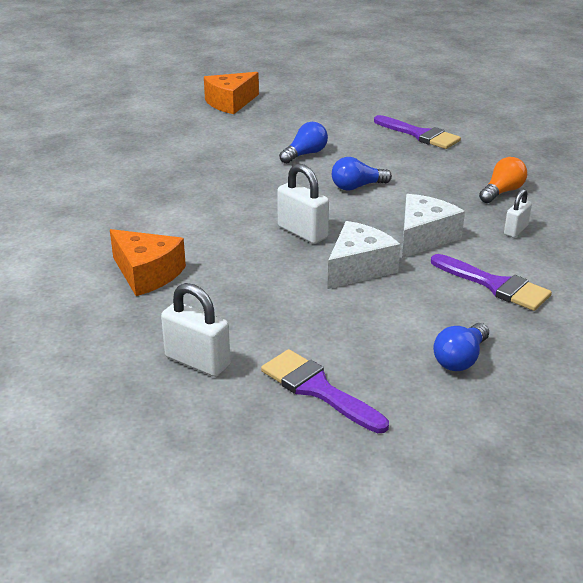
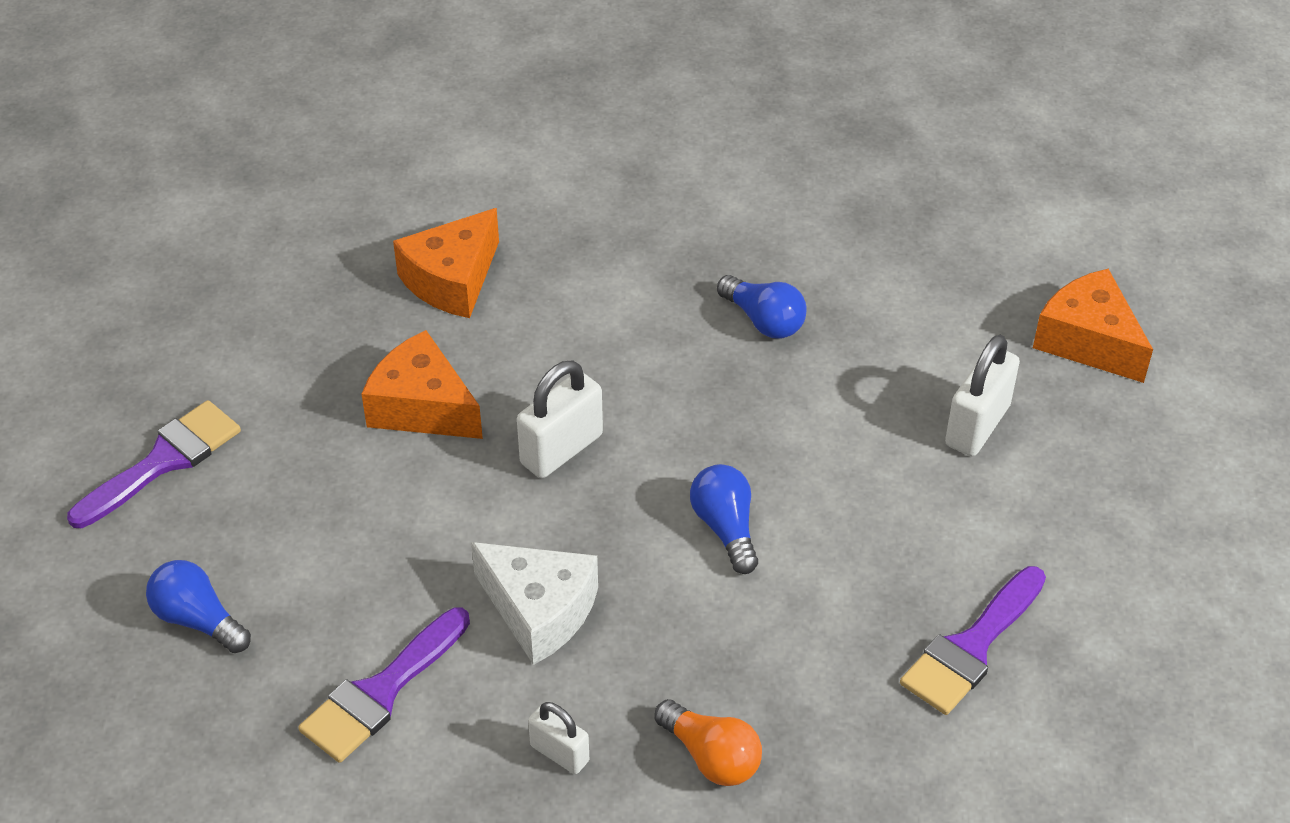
camera: 90 degrees right, 15 degrees up
(197, 362) = (241, 345): white padlock -> white padlock (977, 425)
(266, 281) = (422, 407): none -> orange cheese
(305, 154) = (857, 455): blue light bulb -> blue light bulb (763, 320)
(359, 268) = (448, 517): white cheese -> none

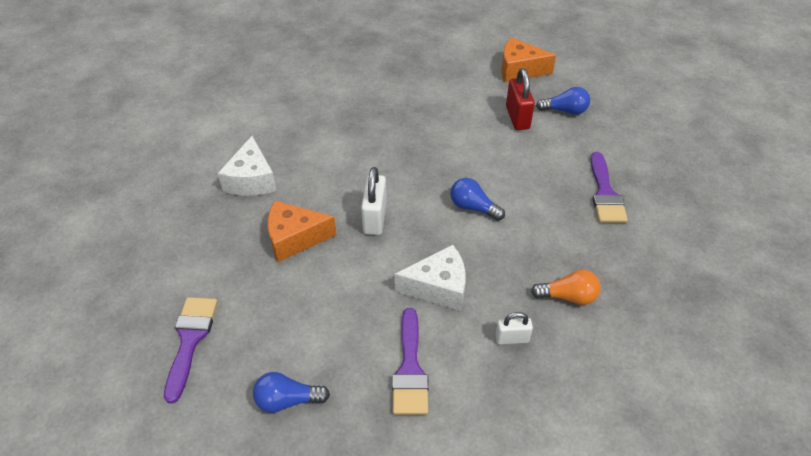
camera: 40 degrees left, 0 degrees up
(452, 280) = (251, 180): orange cheese -> white cheese
(763, 320) = (400, 124): blue light bulb -> blue light bulb (565, 110)
(977, 425) = (517, 117): white padlock -> red padlock

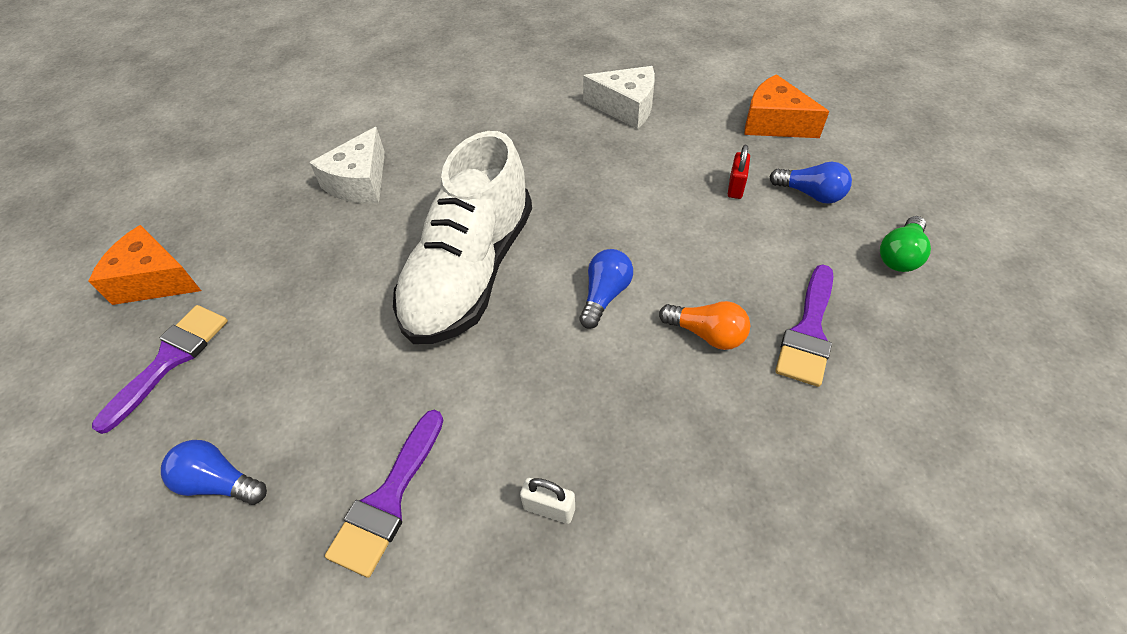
camera: 25 degrees right, 5 degrees up
(294, 238) = (361, 269): orange cheese -> orange cheese (155, 280)
(375, 218) = (470, 272): white padlock -> white shoe
(438, 287) = (494, 394): white cheese -> white cheese (626, 107)
(473, 207) = (604, 295): blue light bulb -> blue light bulb turned 60 degrees clockwise
(517, 117) = (735, 187): red padlock -> red padlock, size x0.61
(568, 296) = (667, 473): orange light bulb -> orange light bulb (706, 334)
(633, 135) = (900, 255): none -> green light bulb

